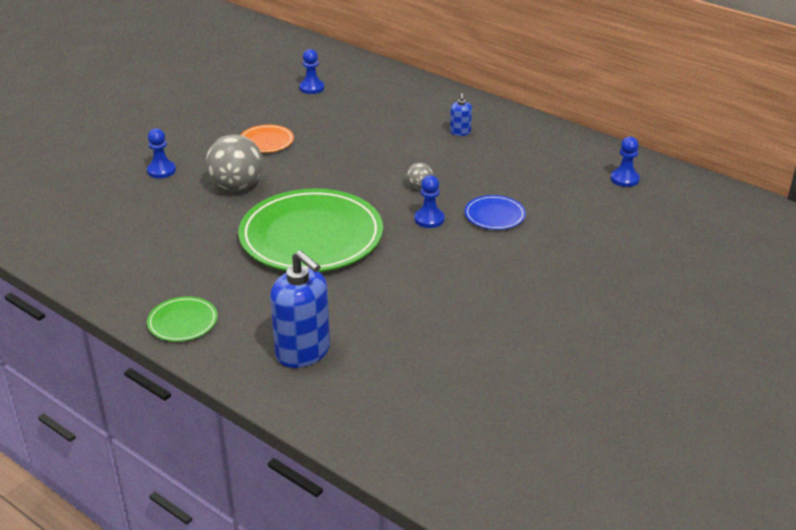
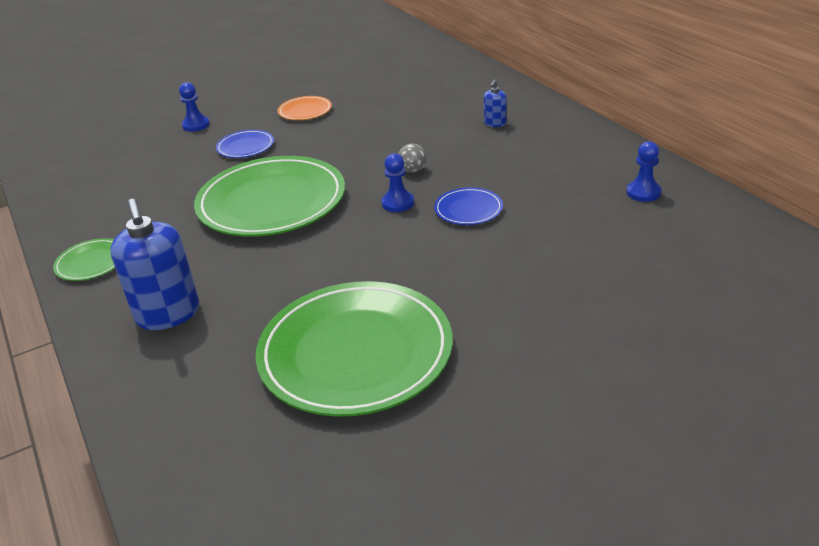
camera: 25 degrees right, 0 degrees up
(236, 186) = (245, 147): grey ball -> blue plate
(311, 88) = (384, 69): blue pawn -> none
(491, 348) = (355, 353): none -> green plate

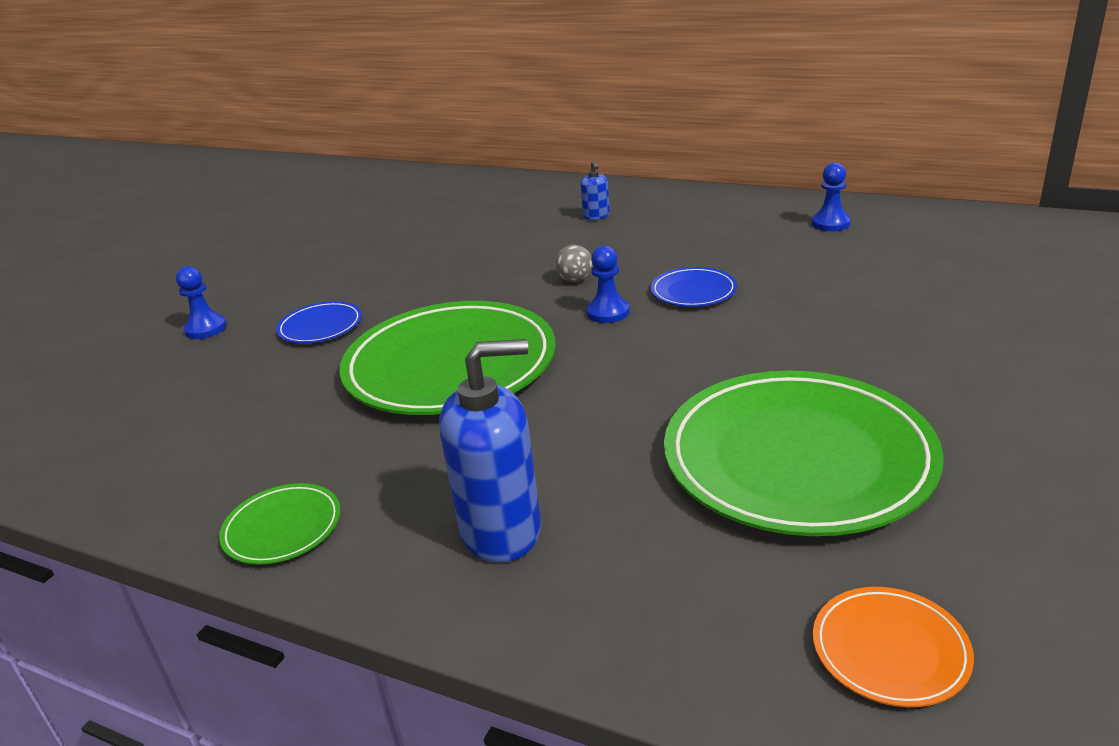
camera: 35 degrees left, 5 degrees down
(168, 314) = (501, 530): blue soap dispenser -> blue soap dispenser turned 45 degrees counterclockwise
(305, 111) = (347, 270): orange plate -> orange plate (890, 650)

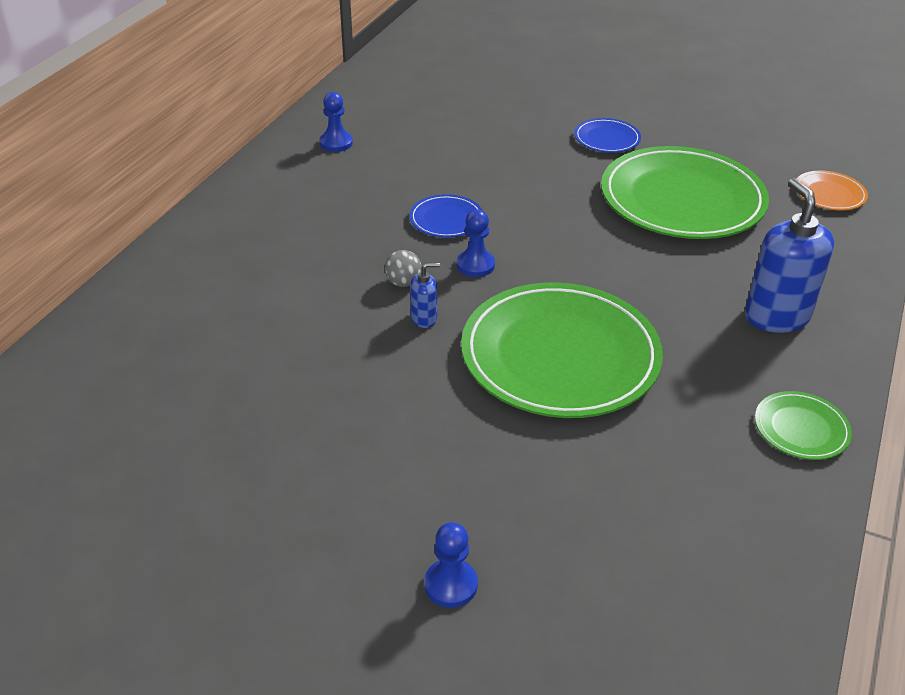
camera: 95 degrees left, 10 degrees up
(320, 326) = (466, 465): blue plate -> blue plate (607, 139)
(596, 216) = (245, 267): blue soap dispenser -> blue soap dispenser (424, 318)

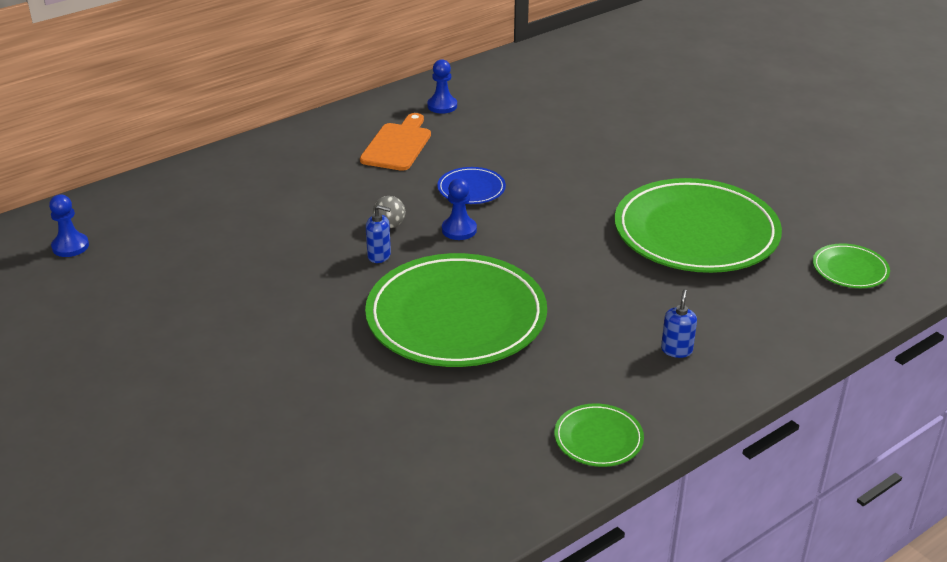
camera: 30 degrees right, 5 degrees down
(330, 196) = (397, 145): none -> orange cutting board
(451, 585) = (220, 434): blue pawn -> blue pawn (70, 246)
(607, 139) = (681, 163): blue plate -> none
(776, 316) = (676, 350): blue soap dispenser -> blue soap dispenser, size x0.47
(829, 194) = (850, 269): orange plate -> green plate

